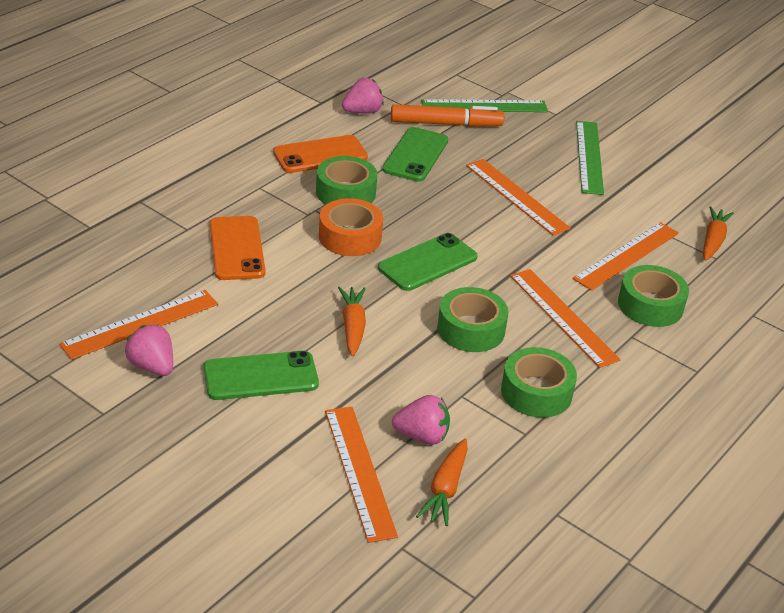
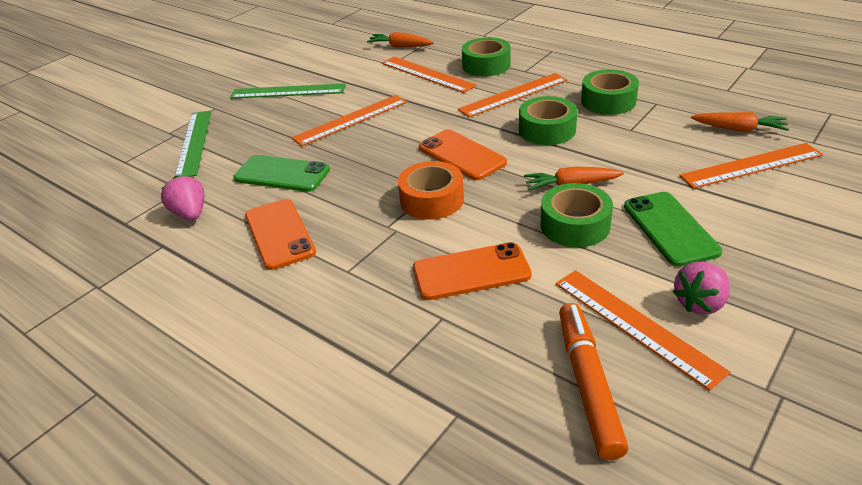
camera: 85 degrees left, 0 degrees up
(345, 192) = (353, 210): green tape -> green tape (575, 225)
(422, 436) = (689, 142): pink strawberry -> none
(427, 262) = (461, 155): green phone -> orange phone
(446, 124) = (224, 161): orange marker -> orange marker (587, 384)

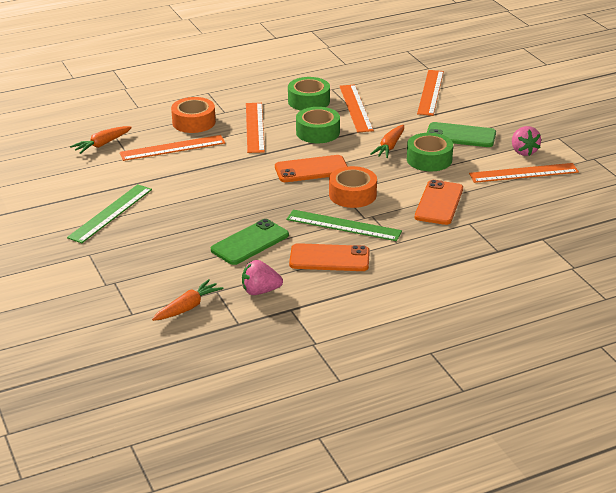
camera: 65 degrees left, 5 degrees down
(194, 142) = (144, 274): green ruler -> green ruler (343, 225)
(351, 120) = (203, 197): orange ruler -> orange ruler (356, 108)
(486, 65) = (194, 122): green tape -> orange tape
(587, 384) = (551, 199): orange marker -> none
(739, 129) = (392, 79): orange carrot -> orange carrot (188, 307)

